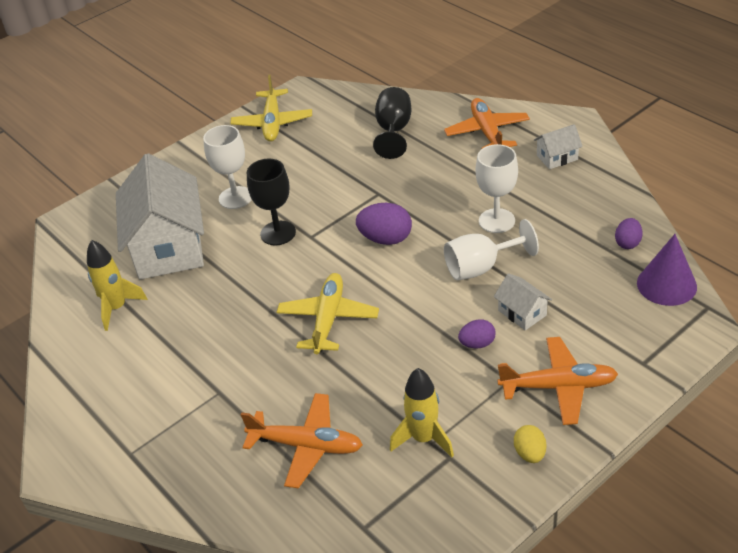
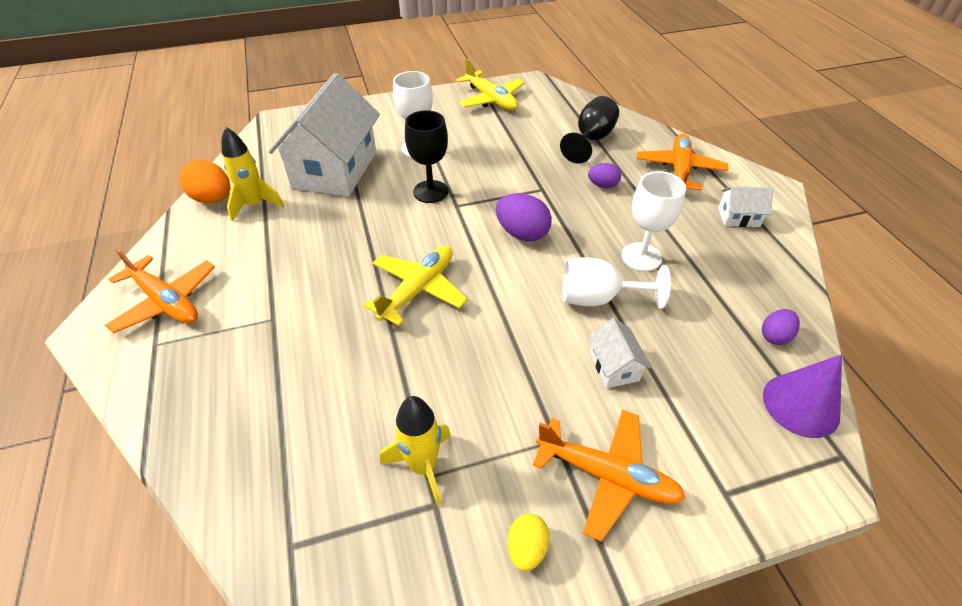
camera: 20 degrees right, 5 degrees up
(69, 319) = (213, 199): none -> orange egg
(272, 123) = (491, 100): yellow plane -> yellow plane turned 60 degrees counterclockwise
(307, 446) = (306, 415): orange plane -> orange plane (166, 302)
(477, 344) = (546, 380): purple egg -> purple egg (602, 185)

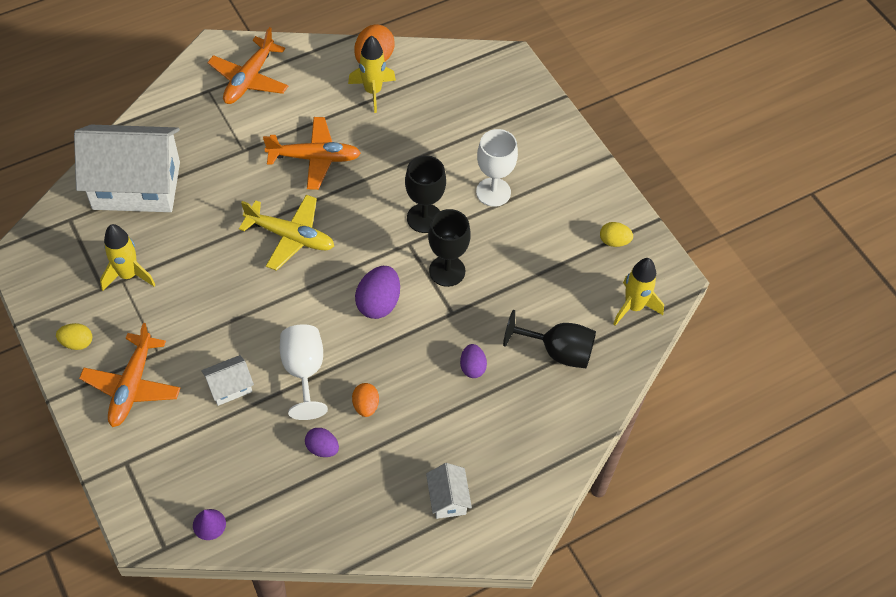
camera: 75 degrees right, 10 degrees up
(335, 169) = (439, 133): white house -> white house (136, 185)
(491, 100) = (614, 241): yellow plane -> yellow egg
(495, 186) = (447, 271): none -> black goblet
(554, 100) = (633, 307): none -> yellow rocket
(641, 257) = (366, 406): white goblet -> orange egg
(679, 170) = (521, 443): orange plane -> orange plane (315, 158)
(774, 336) = (282, 513): purple egg -> purple egg (322, 448)
(800, 405) = (209, 524): purple cone -> purple cone, size x0.55

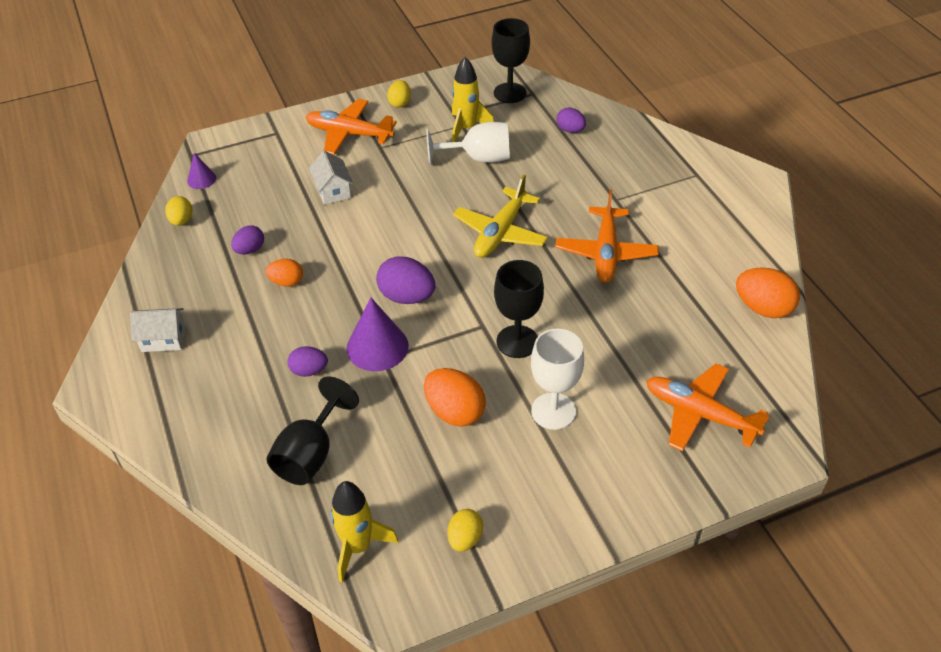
camera: 100 degrees right, 10 degrees down
(136, 185) = (570, 130): white house -> purple egg
(249, 79) = (716, 204): orange plane -> orange plane (699, 414)
(279, 527) = (181, 221): none -> yellow egg
(304, 371) = (337, 239): white goblet -> white goblet (479, 158)
(373, 91) = (710, 305): yellow rocket -> none
(440, 319) = (377, 347): none -> purple cone
(447, 271) = (440, 357): black goblet -> black goblet (510, 93)
(502, 256) = (455, 412): none -> orange egg

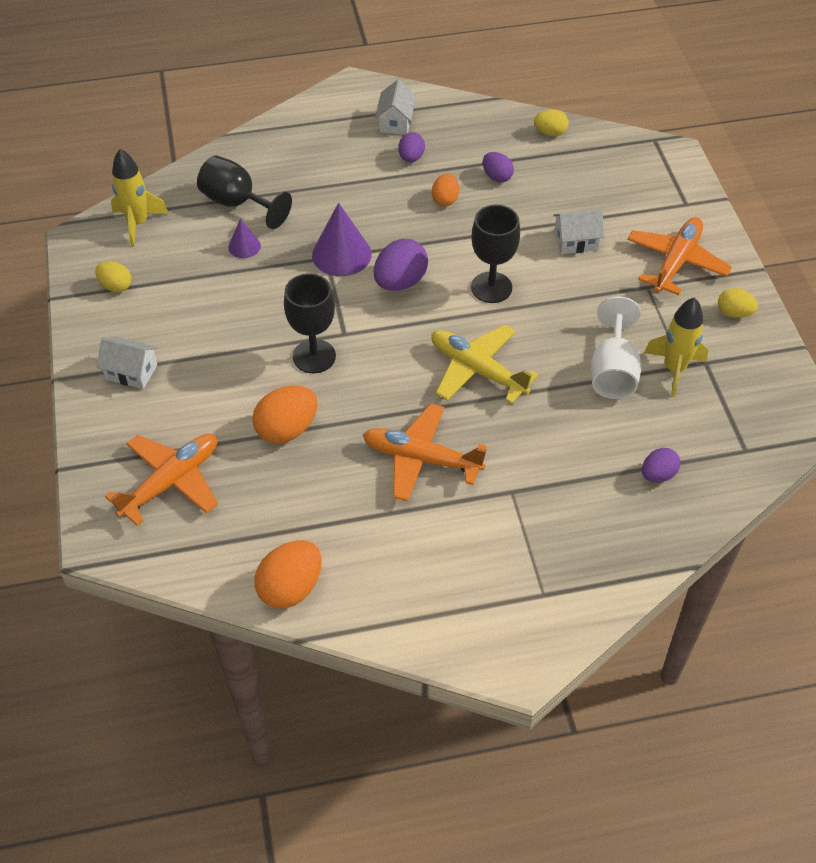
camera: 100 degrees right, 5 degrees up
(201, 179) = (612, 146): purple cone -> purple cone (244, 246)
(309, 370) = (328, 208): purple egg -> purple egg (411, 158)
(455, 412) = (245, 298): orange egg -> orange egg (287, 429)
(510, 93) = (747, 425): black goblet -> black goblet (491, 287)
(553, 411) = (219, 367): white goblet -> none
(583, 485) = (131, 372): none -> white house

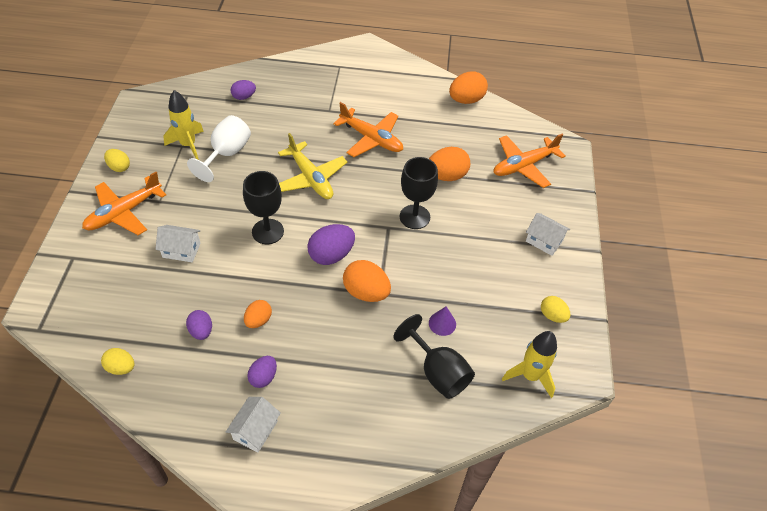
camera: 165 degrees left, 0 degrees up
(341, 254) = (366, 292): purple cone -> orange egg

